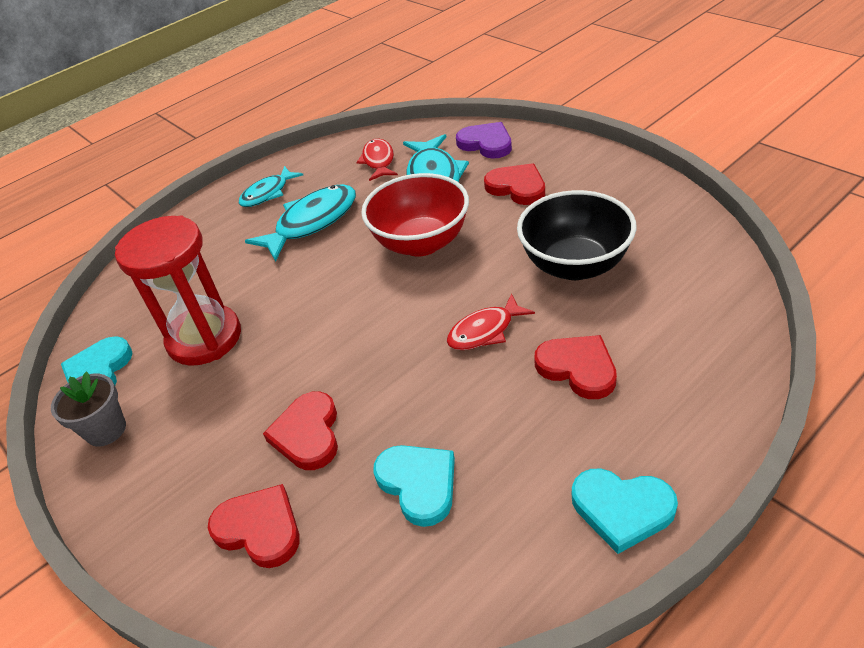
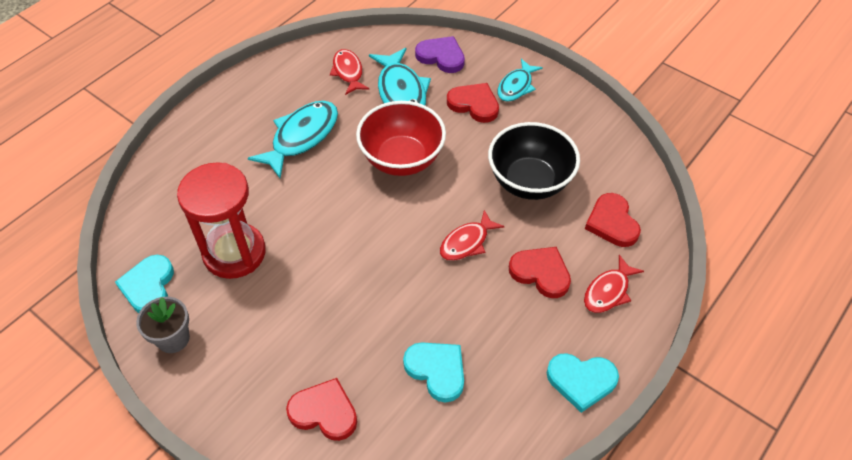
camera: 15 degrees left, 10 degrees up
(268, 193) = (253, 105): turquoise fish -> turquoise fish (516, 86)
(308, 434) = (344, 335): red heart -> red heart (612, 223)
(671, 393) = (608, 291): none -> red fish

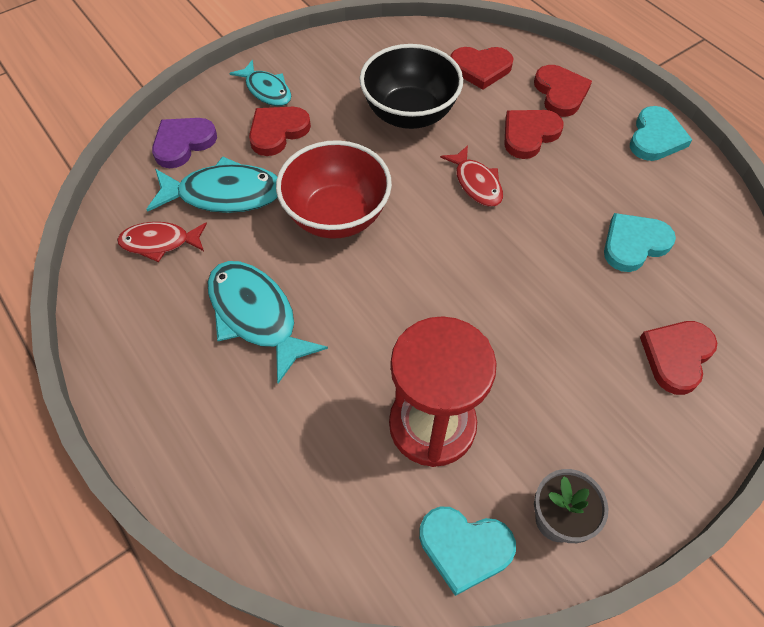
camera: 75 degrees left, 5 degrees up
(608, 291) = (560, 93): red fish -> red heart

